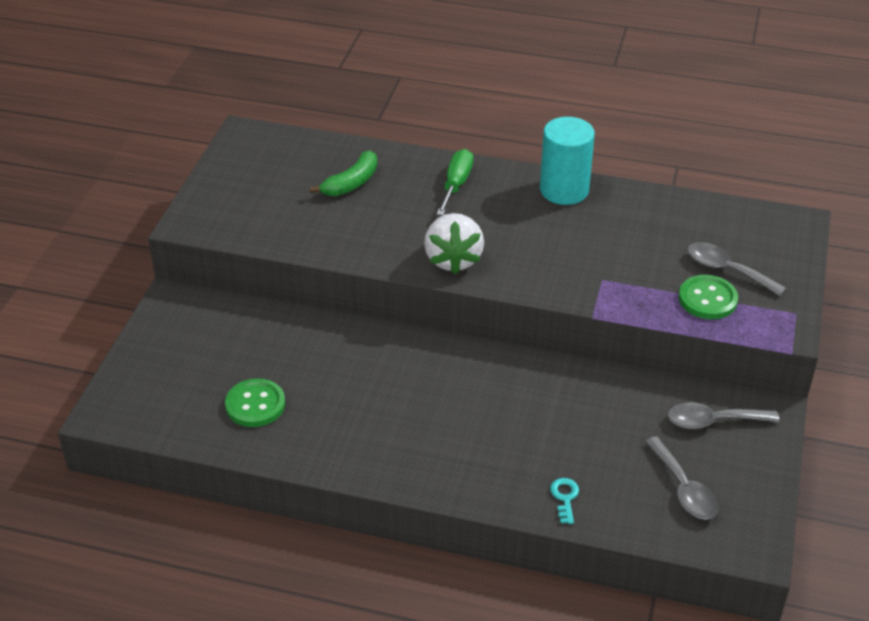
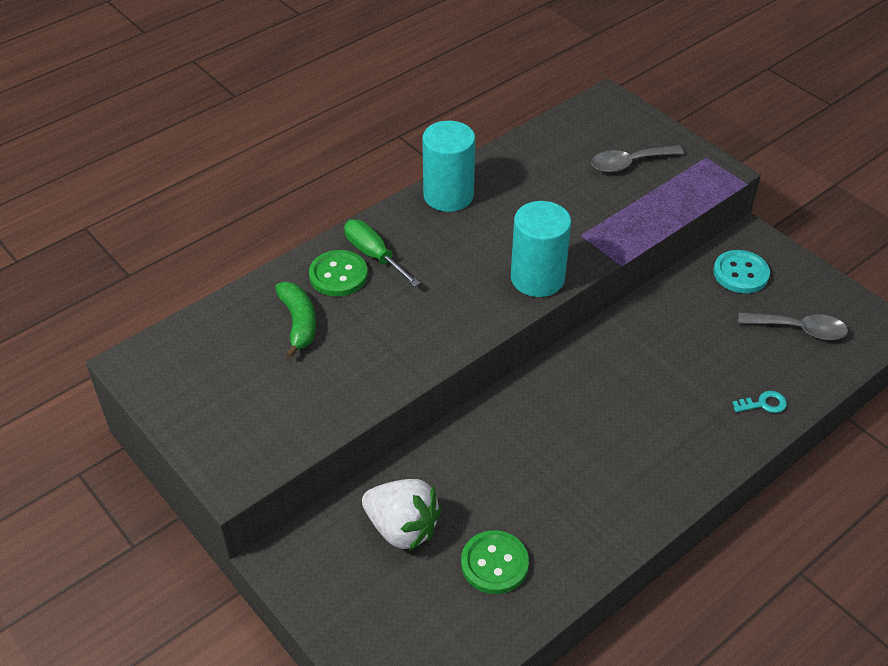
camera: 55 degrees left, 5 degrees up
(453, 259) = (474, 310): white strawberry -> white strawberry (402, 528)
(523, 277) = (537, 278): none -> turquoise cylinder
(565, 497) = (763, 404): turquoise key -> turquoise key turned 135 degrees clockwise
(707, 299) = (654, 191): green button -> green button (338, 275)
(713, 421) = (740, 273): grey spoon -> turquoise button

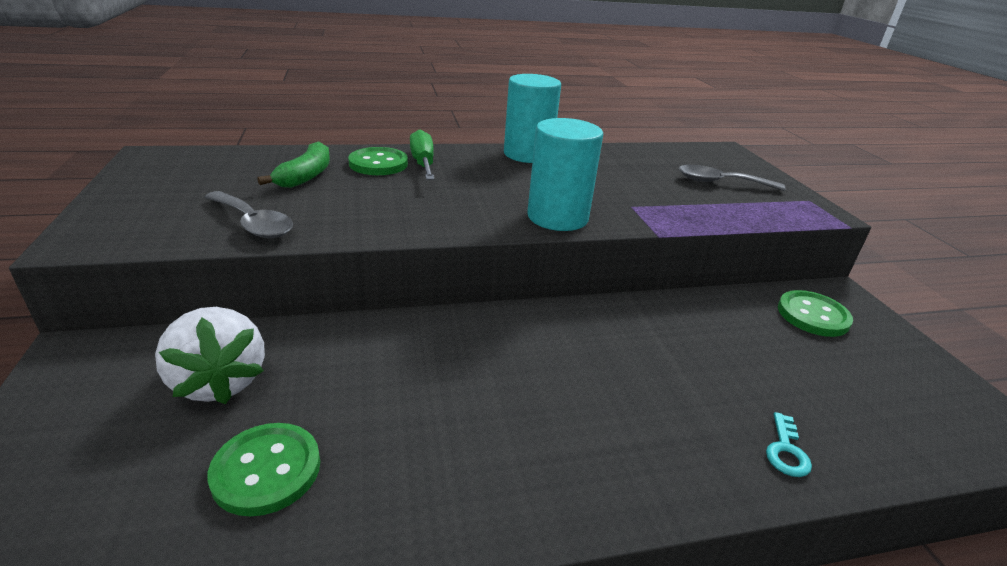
camera: 25 degrees right, 15 degrees down
(740, 273) = (813, 315): turquoise button -> green button
(763, 404) = (786, 450): turquoise key -> turquoise key turned 90 degrees clockwise
(799, 329) = (875, 391): grey spoon -> grey spoon (253, 223)

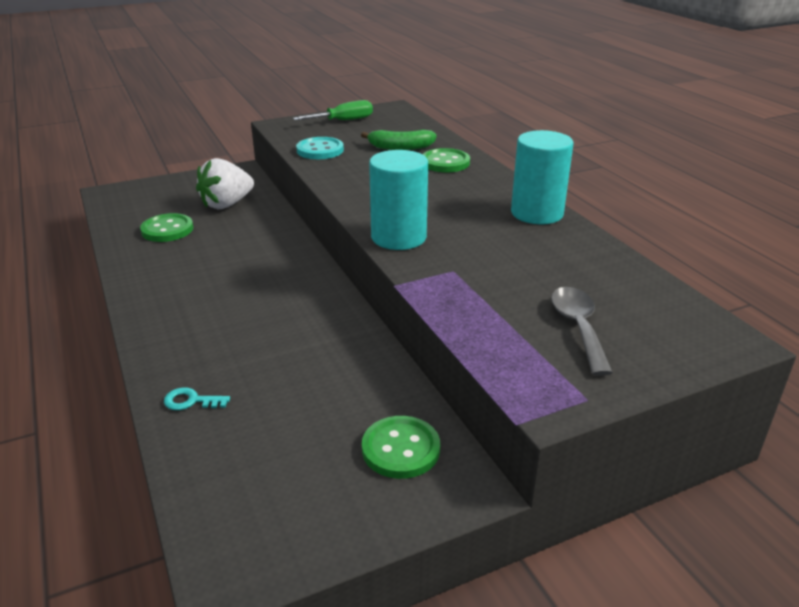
camera: 80 degrees right, 0 degrees up
(253, 223) = (320, 150): grey spoon -> turquoise button
(423, 163) = (463, 176): green screwdriver -> green screwdriver (343, 121)

